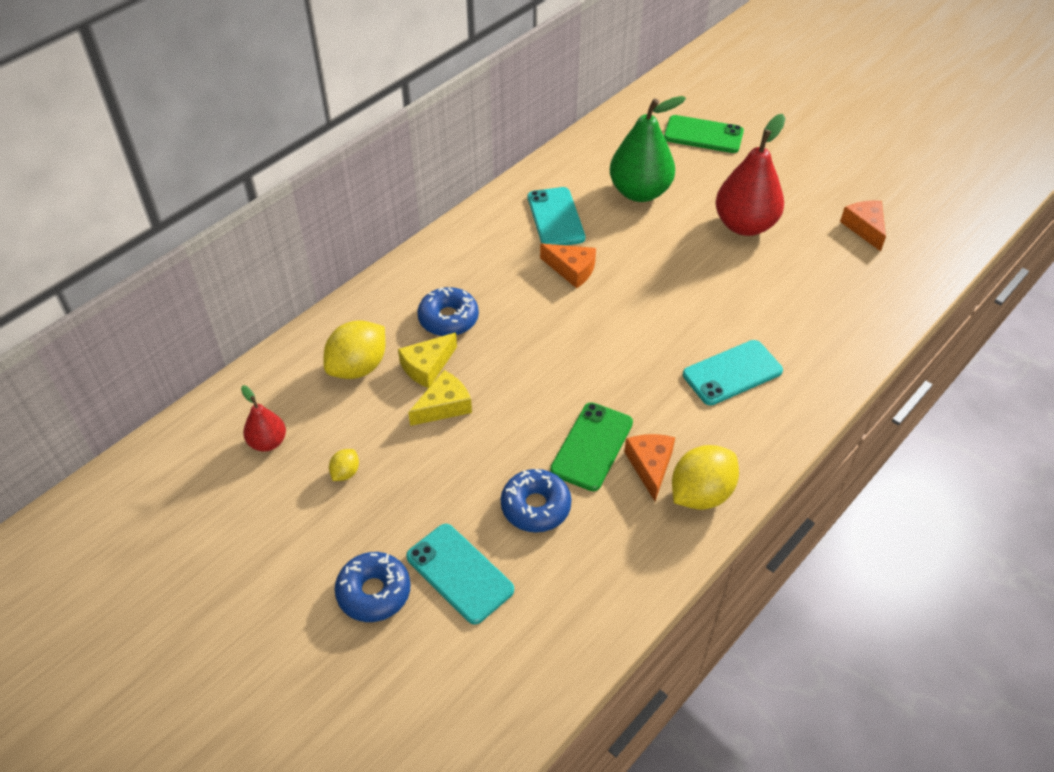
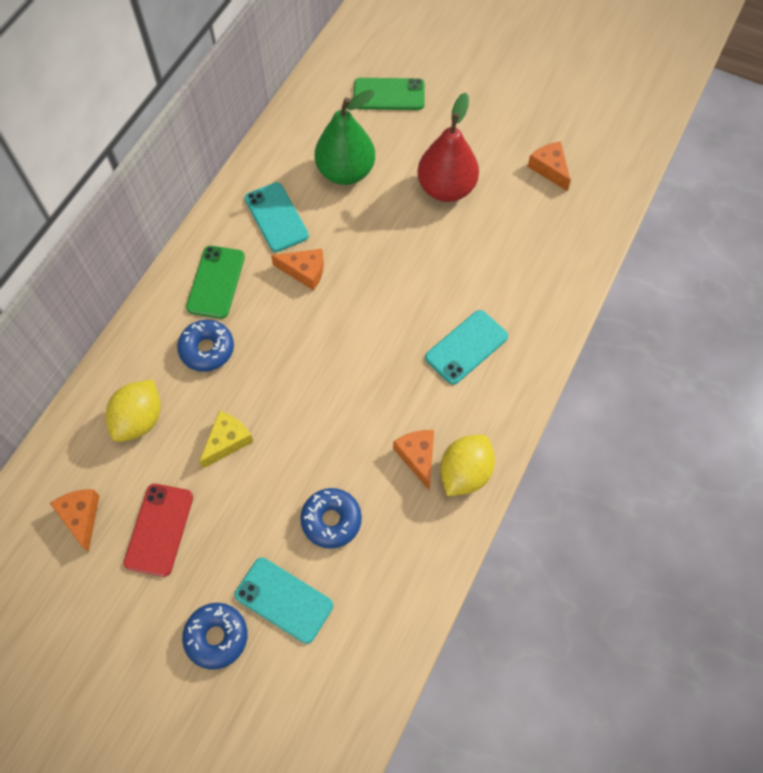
camera: 15 degrees left, 15 degrees up
(268, 442) = (81, 516): red pear -> orange cheese
(345, 473) = (159, 529): yellow lemon -> red phone
(427, 366) = (201, 404): yellow cheese -> none
(592, 446) = (364, 450): green phone -> green phone (216, 282)

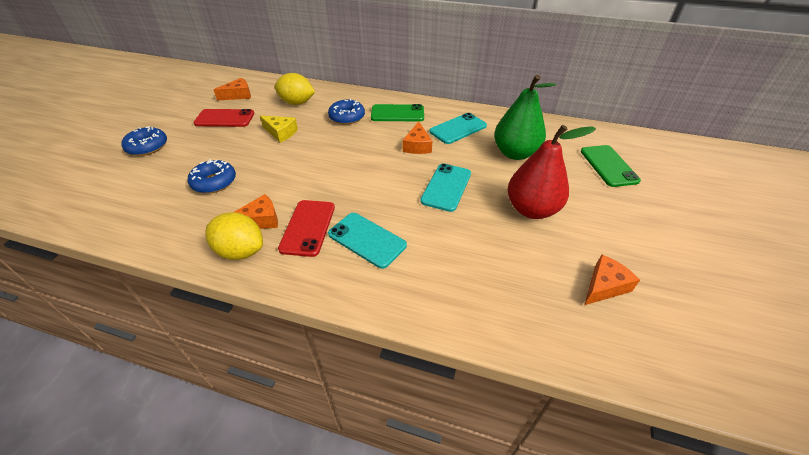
camera: 80 degrees right, 20 degrees down
(284, 600) = (161, 169): turquoise phone -> turquoise phone (446, 187)
(438, 404) = (308, 227): none -> red phone

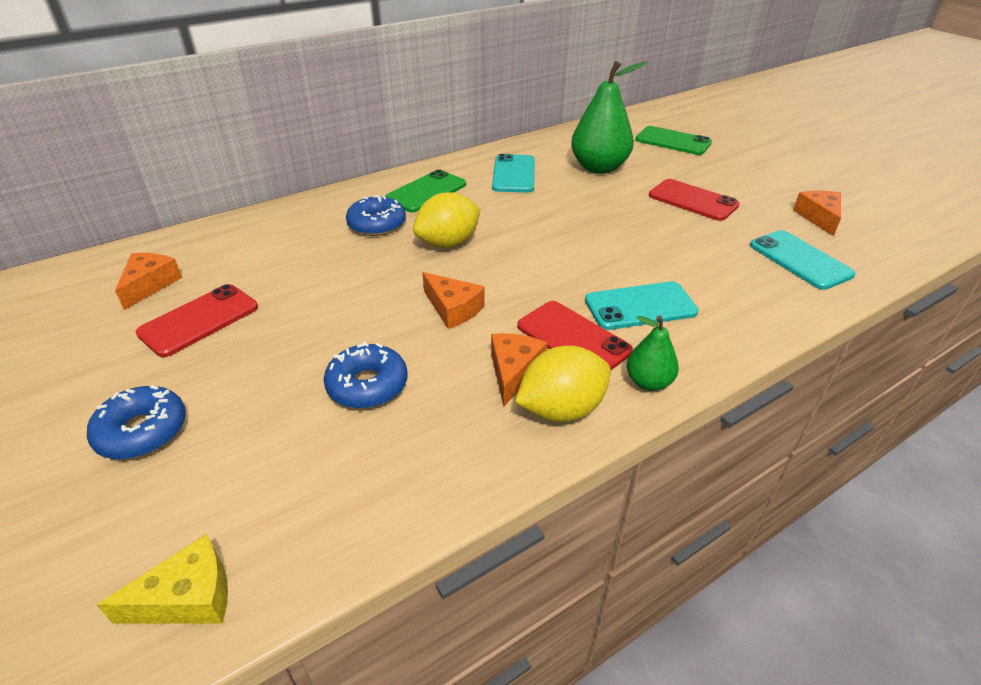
camera: 50 degrees left, 5 degrees down
(281, 133) = (330, 285): yellow cheese -> yellow cheese (188, 597)
(291, 275) = (648, 382): none -> green pear
(297, 103) = (273, 245): yellow lemon -> yellow lemon (448, 243)
(417, 146) = (510, 208): orange cheese -> orange cheese (453, 309)
(446, 187) = (607, 224): turquoise phone -> turquoise phone (800, 260)
(531, 209) = (692, 200): red pear -> red phone

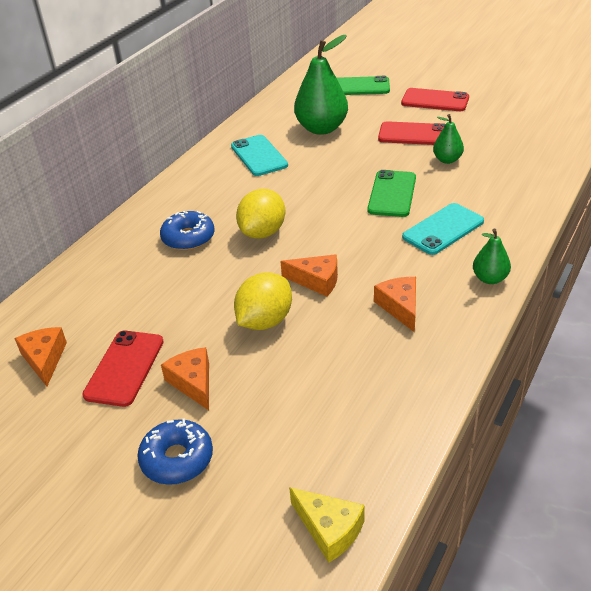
camera: 25 degrees left, 0 degrees up
(188, 597) = (329, 529): yellow cheese -> yellow cheese turned 90 degrees clockwise
(367, 385) = (309, 358): blue donut -> none
(426, 192) = (201, 195): green phone -> green phone (392, 194)
(561, 409) = (452, 318): yellow lemon -> yellow lemon (265, 321)
(573, 338) = (418, 269): red phone -> red phone (435, 100)
(709, 236) = (447, 160): none -> green pear
(800, 260) = (517, 157): turquoise phone -> none
(819, 217) = (507, 120): orange cheese -> orange cheese (193, 382)

